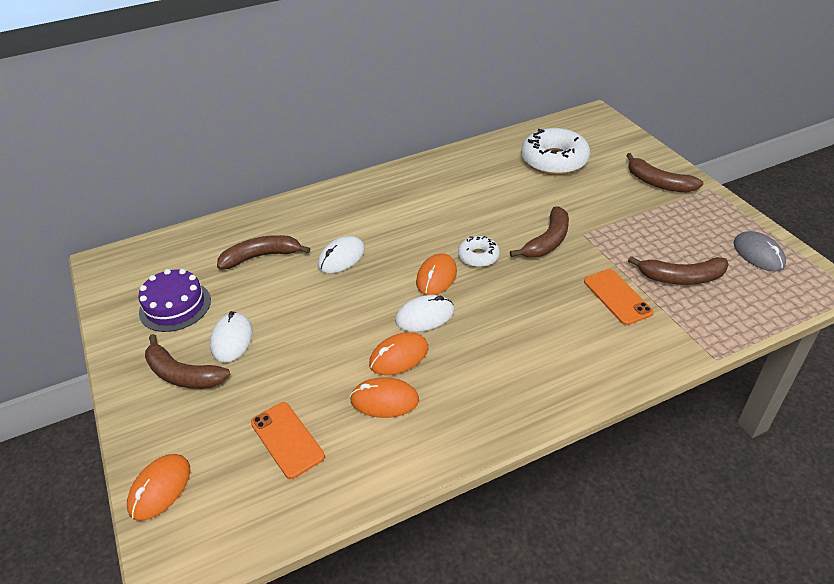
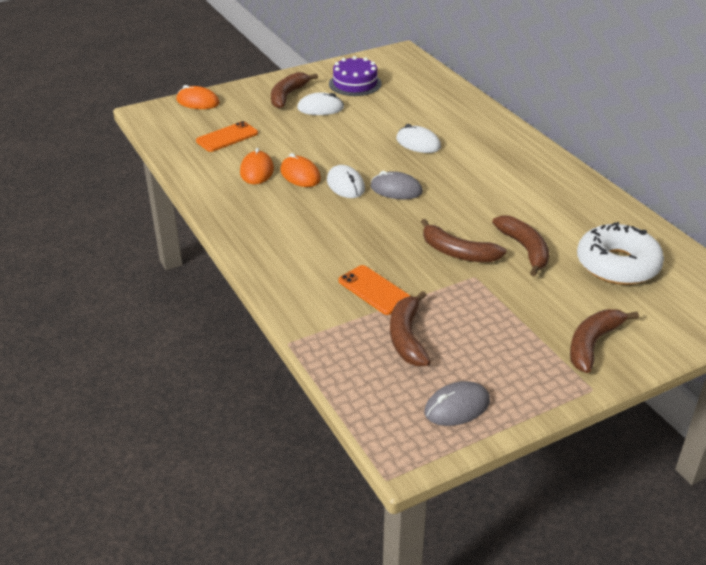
camera: 85 degrees right, 5 degrees down
(261, 257) = (415, 109): brown banana -> brown banana (524, 249)
(436, 277) = (396, 189): orange mouse -> grey mouse
(478, 256) = (428, 211): white donut -> none
(617, 297) = (374, 290): orange phone -> orange phone turned 75 degrees clockwise

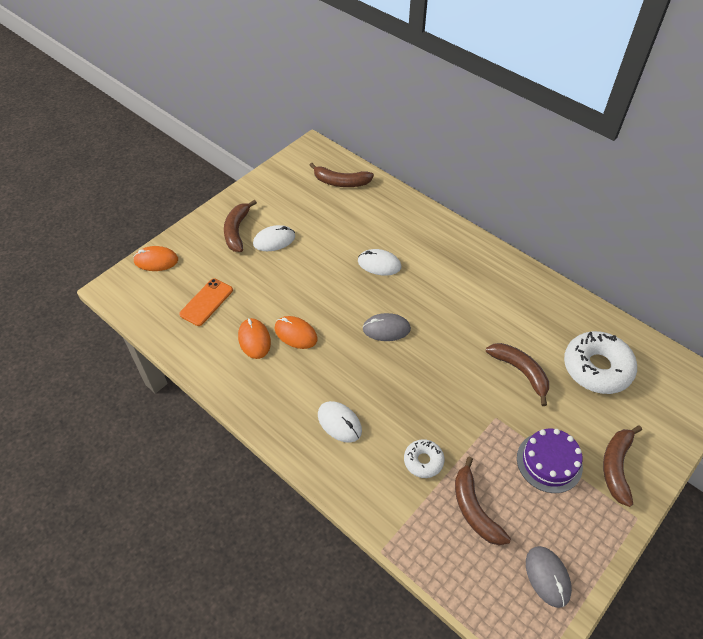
camera: 20 degrees left, 15 degrees up
(345, 185) = (341, 335): white mouse -> white mouse (339, 423)
(355, 84) = (290, 199): purple cake -> purple cake (549, 462)
(374, 290) = (423, 461): orange phone -> white donut
(457, 252) = (470, 392): brown banana -> brown banana (341, 182)
(457, 407) = (547, 577): grey mouse -> grey mouse turned 60 degrees counterclockwise

